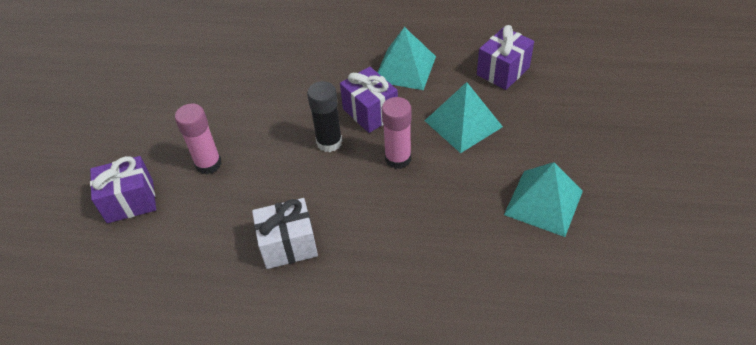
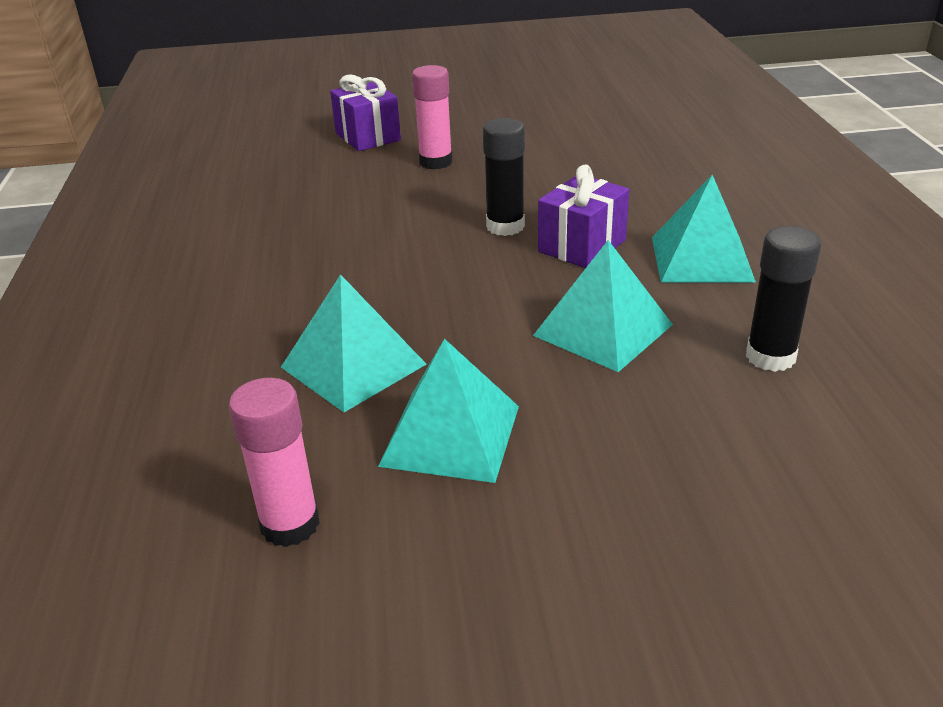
camera: 75 degrees right, 15 degrees down
(288, 245) = (322, 231): white gift -> none
(398, 158) = (496, 282): pink glue stick -> pink glue stick (290, 524)
(469, 240) = (353, 365): none -> turquoise pyramid
(503, 71) = (770, 357): purple gift -> black glue stick

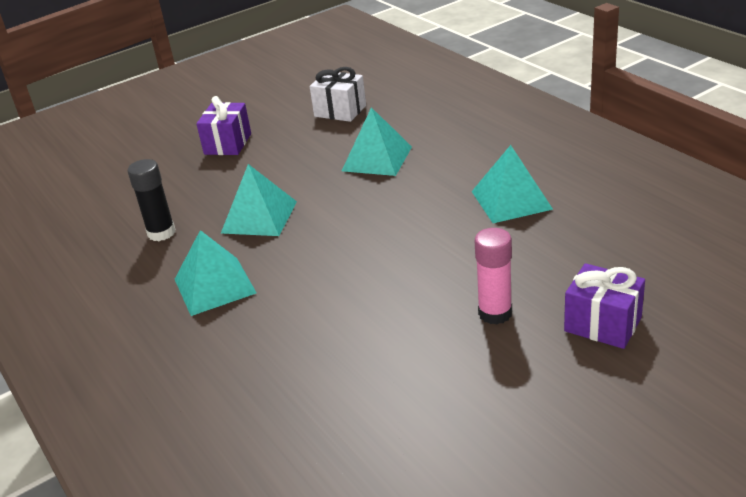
camera: 155 degrees right, 0 degrees up
(290, 524) = (340, 111): pink glue stick -> white gift
(450, 435) = (304, 151): turquoise pyramid -> turquoise pyramid (511, 200)
(505, 226) = (371, 265): black glue stick -> none
(582, 246) = (303, 268): purple gift -> purple gift (228, 144)

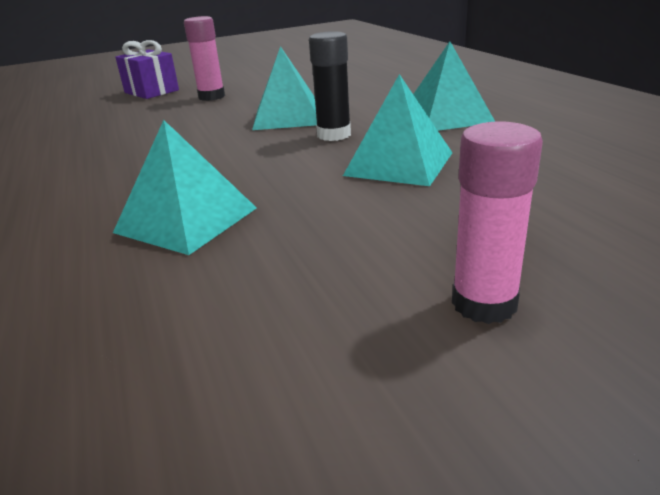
camera: 170 degrees left, 5 degrees down
(161, 233) = (542, 158): black glue stick -> black glue stick (334, 135)
(228, 144) = (484, 303): purple gift -> pink glue stick
(340, 111) = (158, 363): white gift -> none
(511, 200) = (92, 154): turquoise pyramid -> turquoise pyramid (288, 117)

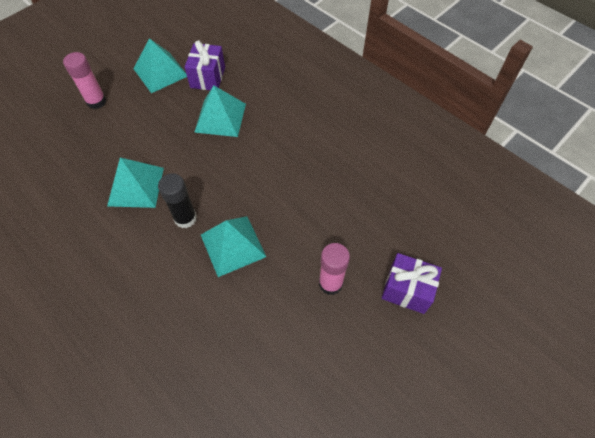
camera: 155 degrees right, 30 degrees up
(132, 301) = (207, 77): none -> purple gift
(446, 116) = (112, 266): turquoise pyramid -> turquoise pyramid (160, 72)

